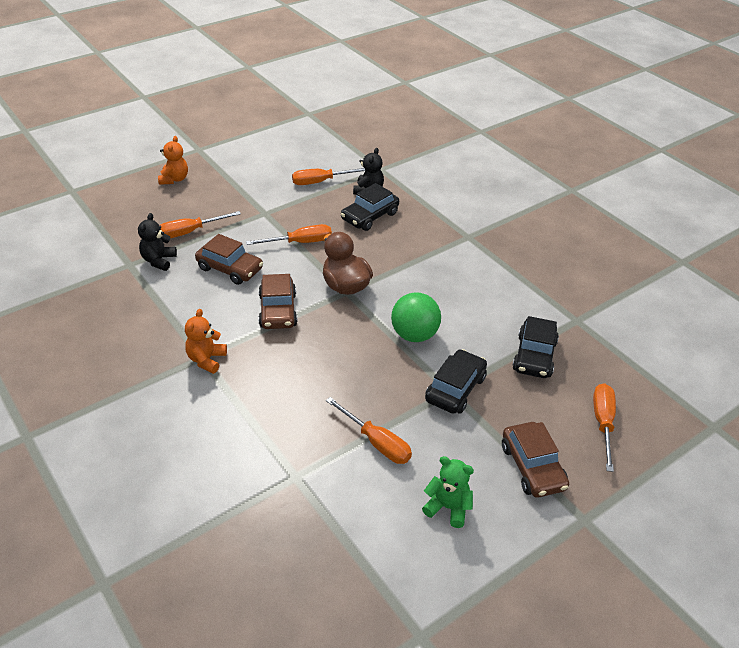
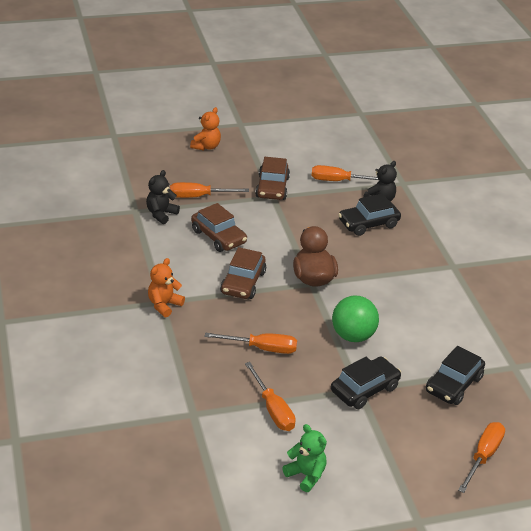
camera: 20 degrees right, 5 degrees down
(300, 242) = (291, 230): orange screwdriver -> orange screwdriver (262, 348)
(532, 467) = (397, 469): brown car -> brown car (272, 187)

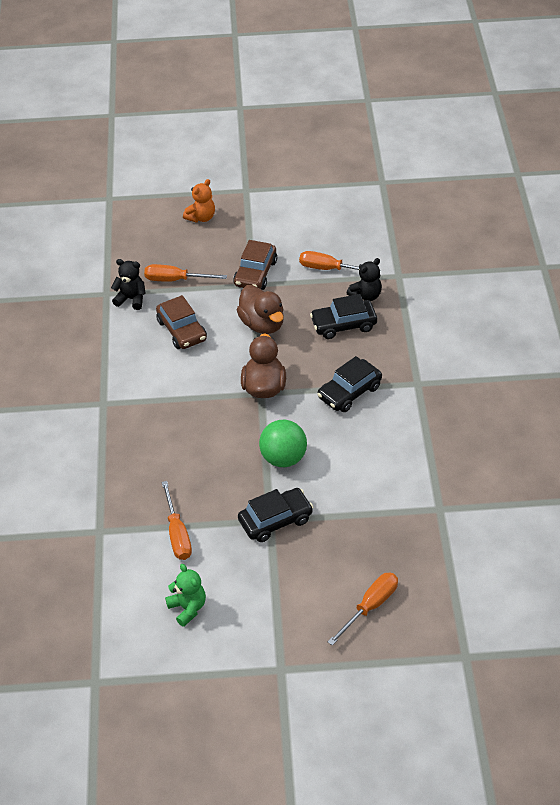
camera: 15 degrees right, 10 degrees up
(161, 214) = (131, 299): black teddy bear -> black teddy bear turned 60 degrees clockwise
(164, 305) = (105, 407): orange teddy bear -> none
(243, 282) = (190, 387): brown car -> none
(262, 348) = (187, 464): orange screwdriver -> none
(293, 227) = (262, 324): none -> brown duck
(453, 384) = (368, 523): black car -> black car (349, 392)

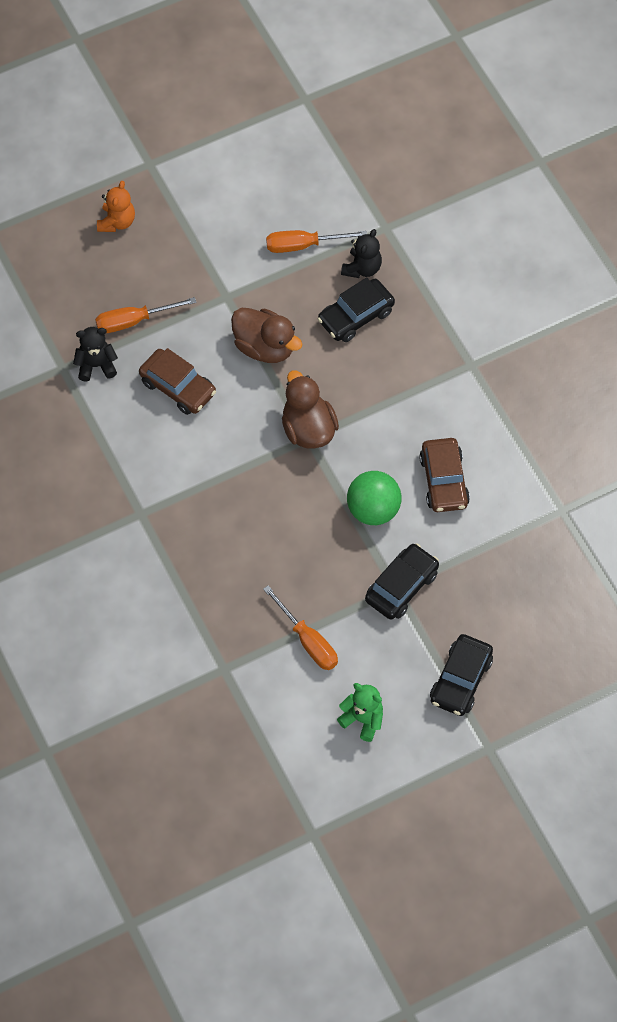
camera: 25 degrees left, 15 degrees up
(255, 273) = (222, 280): brown car -> brown car (444, 481)
(349, 392) = (404, 402): black car -> black car (461, 680)
(370, 606) = (543, 647): orange screwdriver -> none

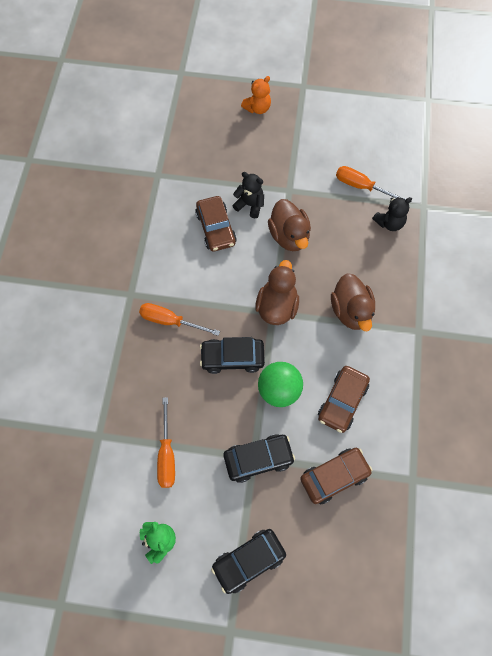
camera: 35 degrees right, 5 degrees up
(96, 365) = (178, 185): black teddy bear -> black teddy bear (250, 205)
(134, 321) = (221, 172): orange screwdriver -> orange screwdriver (170, 321)
(356, 316) = (363, 251): black car -> black car (232, 358)
(388, 386) = (351, 311): none -> brown duck
(486, 555) = (334, 477): none -> brown car

